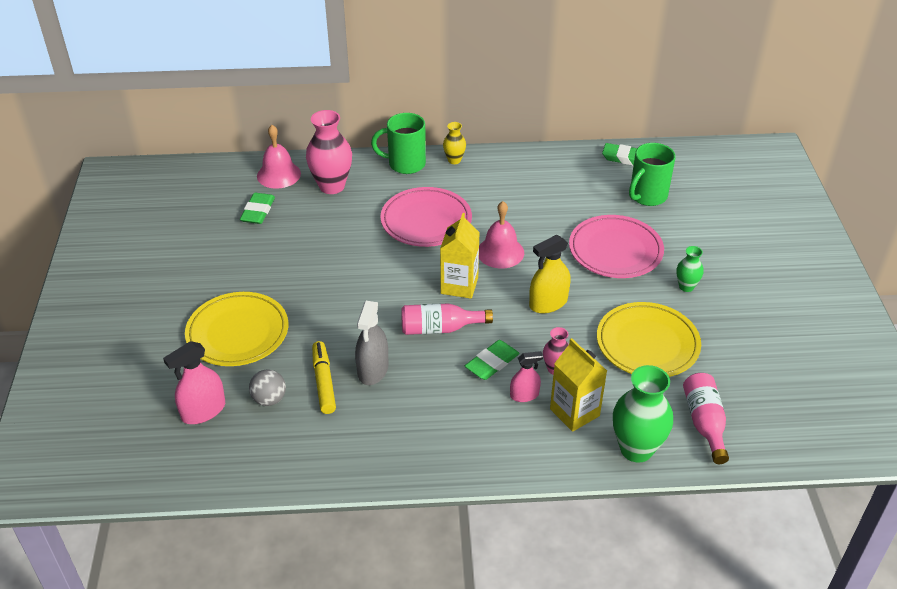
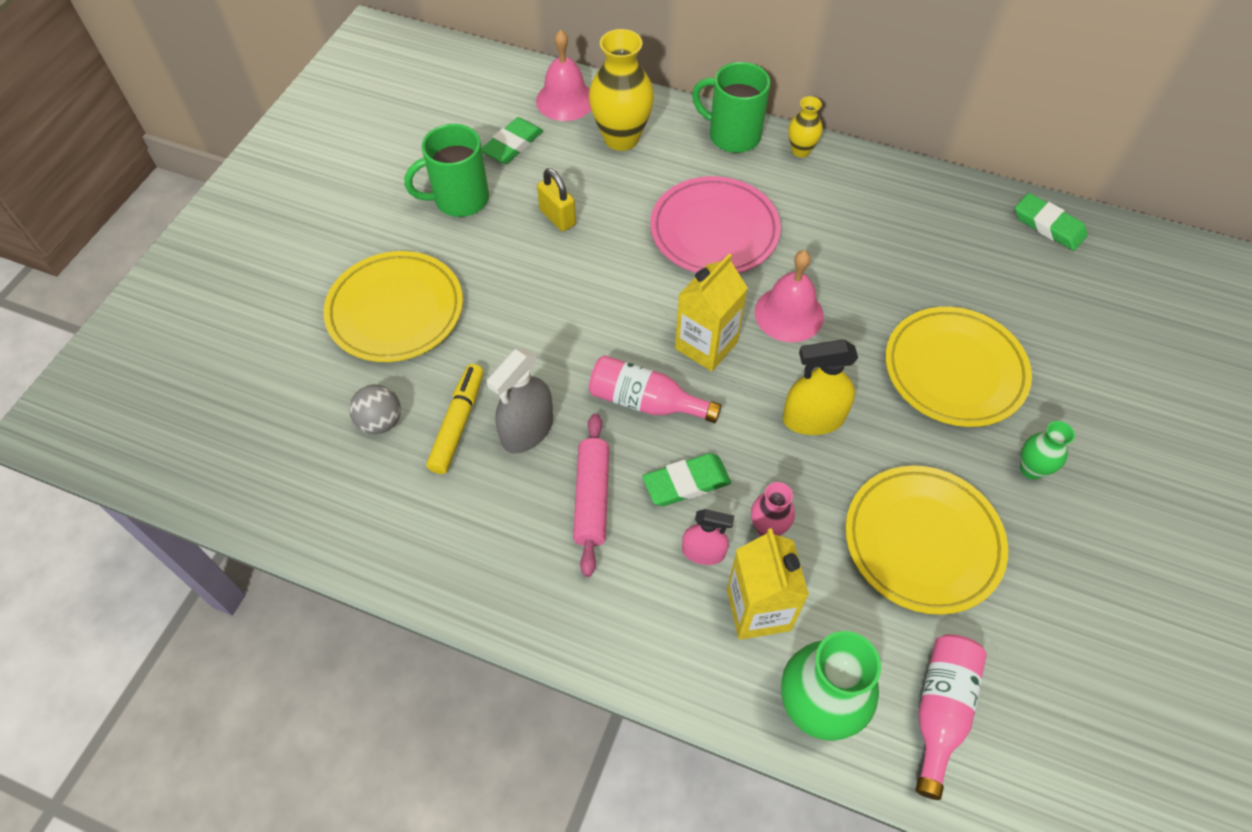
camera: 25 degrees right, 15 degrees up
(203, 411) = (297, 406): pink spray bottle -> none
(317, 244) = (557, 217): none -> yellow padlock
(332, 186) = (621, 138): pink vase -> yellow vase
(438, 392) = (592, 498): none -> pink rolling pin
(615, 250) = (954, 370): pink plate -> yellow plate
(647, 196) = (1048, 298): green mug -> green mug (459, 199)

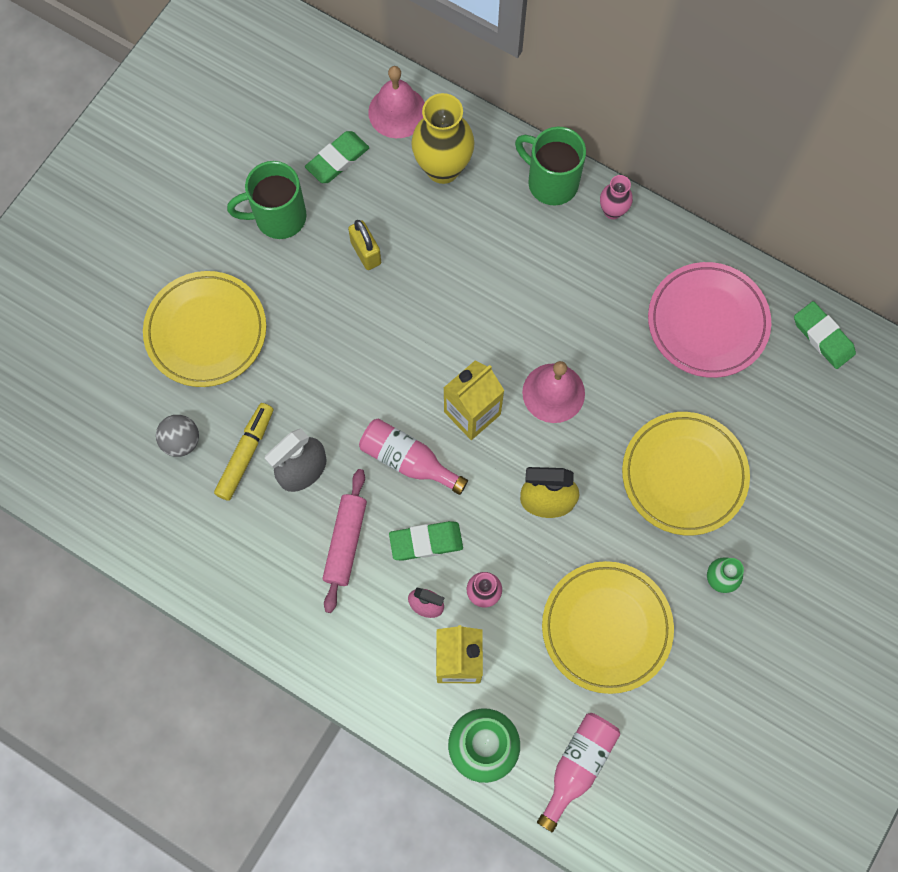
camera: 10 degrees right, 15 degrees up
(714, 231) = (507, 291): pink plate -> pink plate (707, 322)
(800, 151) = (612, 211): yellow vase -> pink vase

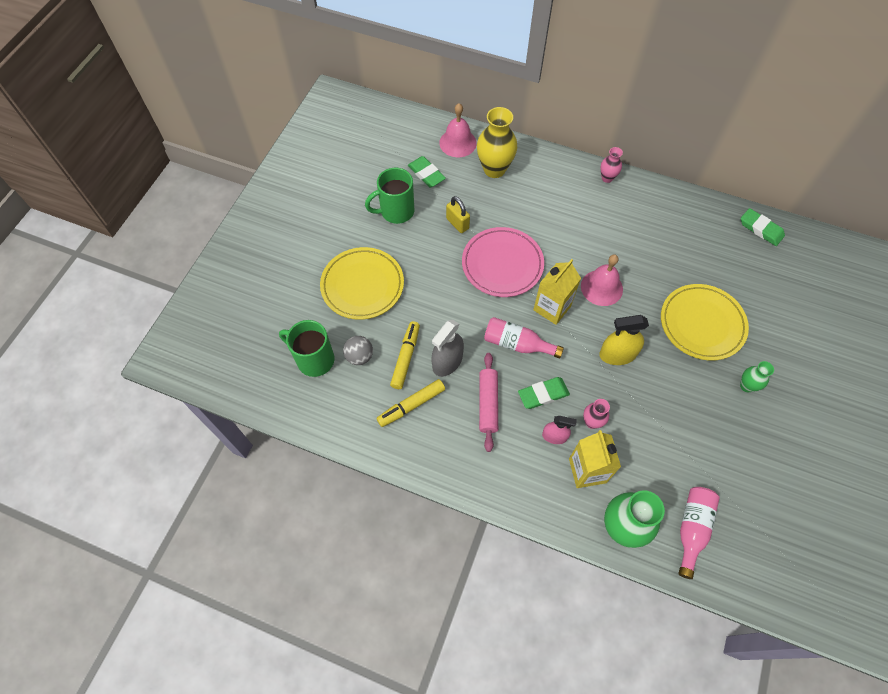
camera: 10 degrees left, 10 degrees down
(239, 526) = (411, 405): none -> yellow marker
(337, 159) = (426, 174): green eraser -> green eraser turned 75 degrees counterclockwise
(551, 182) = (564, 167): green mug -> green mug (314, 359)
(606, 628) = (682, 430): yellow plate -> none
(707, 322) = (686, 231): pink plate -> pink plate (502, 264)

